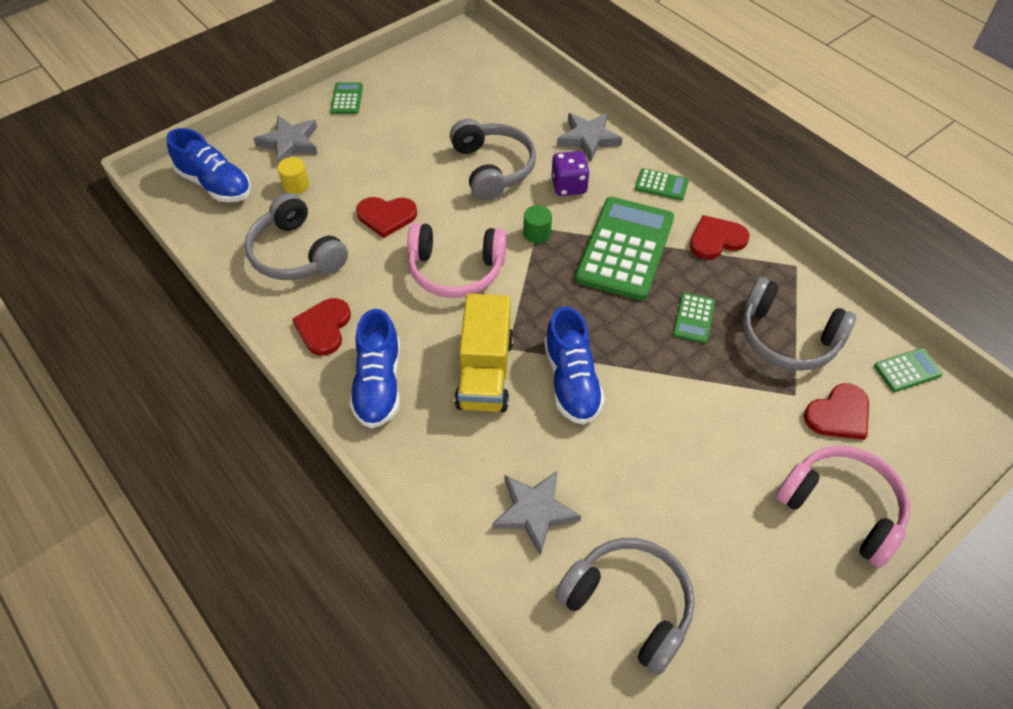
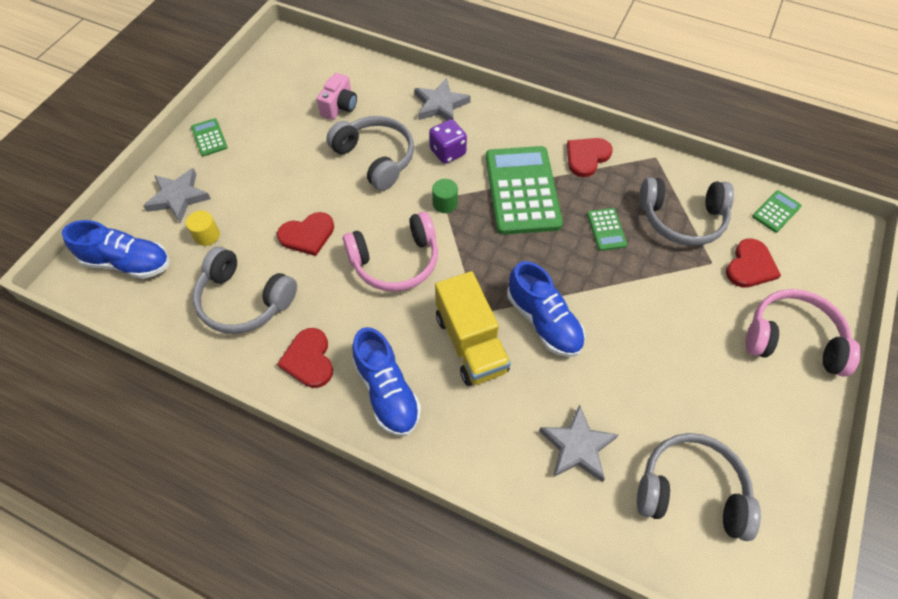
camera: 25 degrees left, 5 degrees up
(485, 109) = (340, 107): none -> pink camera
(661, 185) = (520, 125): green calculator -> none

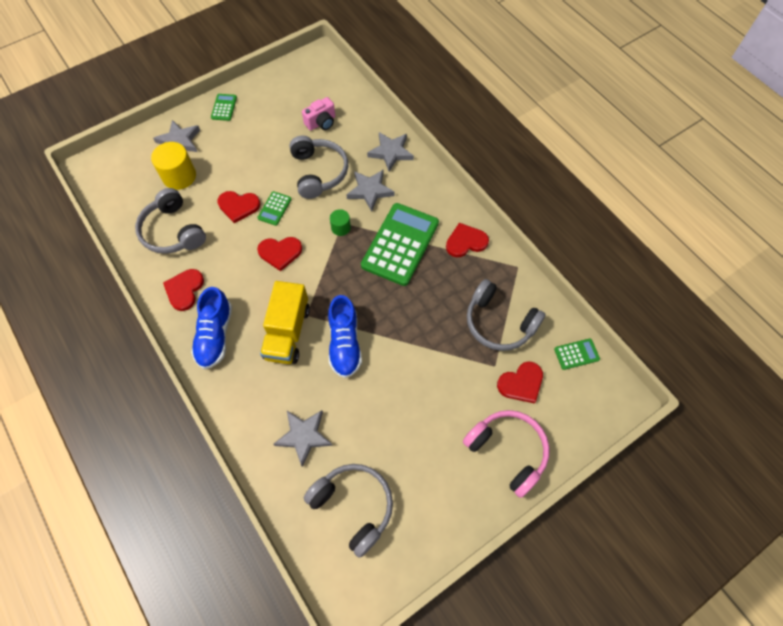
camera: 30 degrees right, 5 degrees up
(128, 262) = (124, 172): blue shoe -> none
(207, 235) = (179, 176): yellow cylinder -> yellow cylinder, size x1.81
(395, 261) = (280, 252): pink headphones -> red heart
(448, 152) = (370, 191): purple dice -> grey star
(606, 229) = (437, 302): green calculator -> green calculator (274, 208)

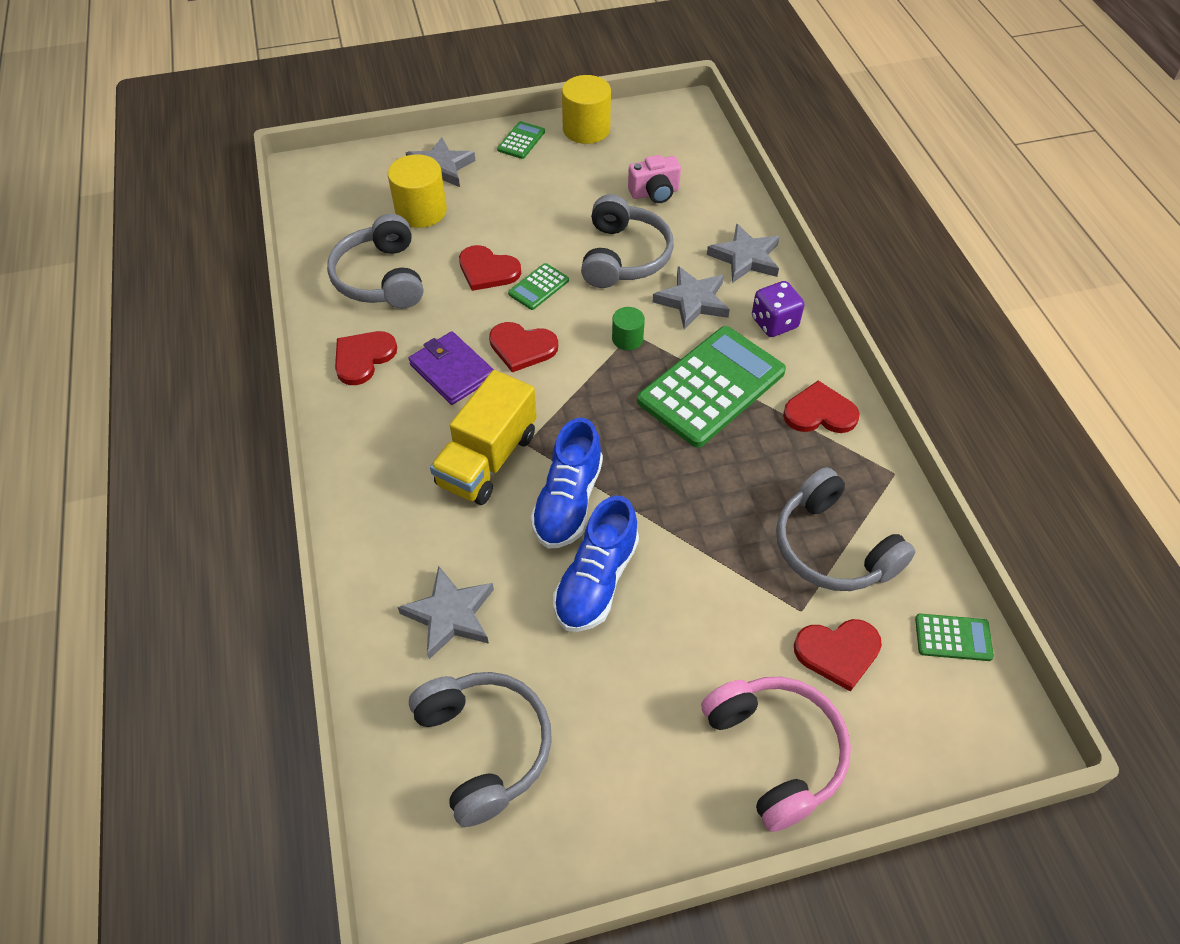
camera: 20 degrees right, 10 degrees down
(215, 335) = (380, 431): blue shoe -> blue shoe (596, 580)
(243, 281) = (452, 371): none -> purple wallet
(262, 88) = (586, 129): none -> yellow cylinder
(422, 191) = (774, 323): none -> purple dice

